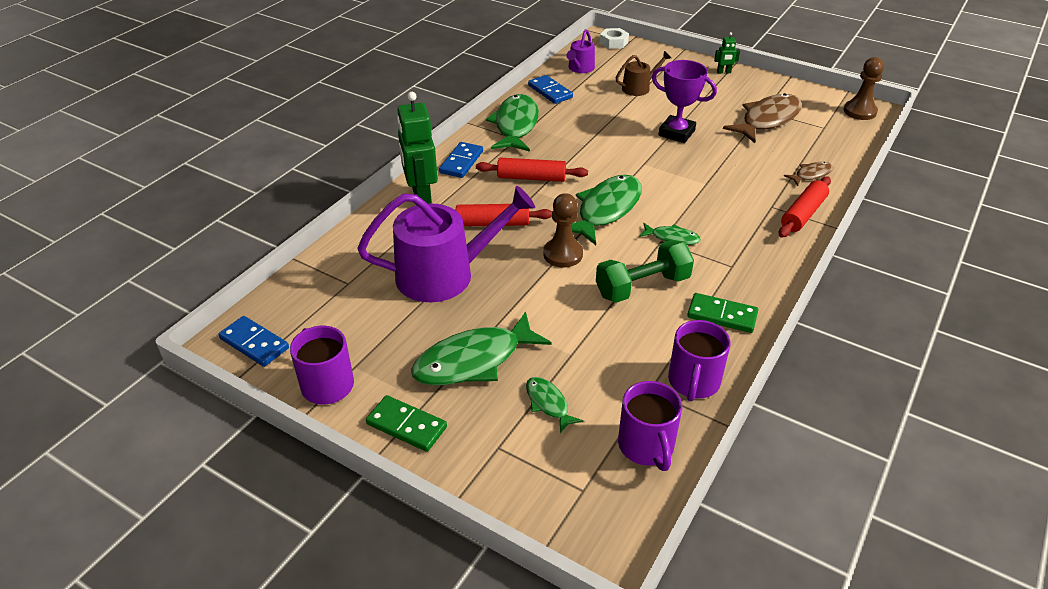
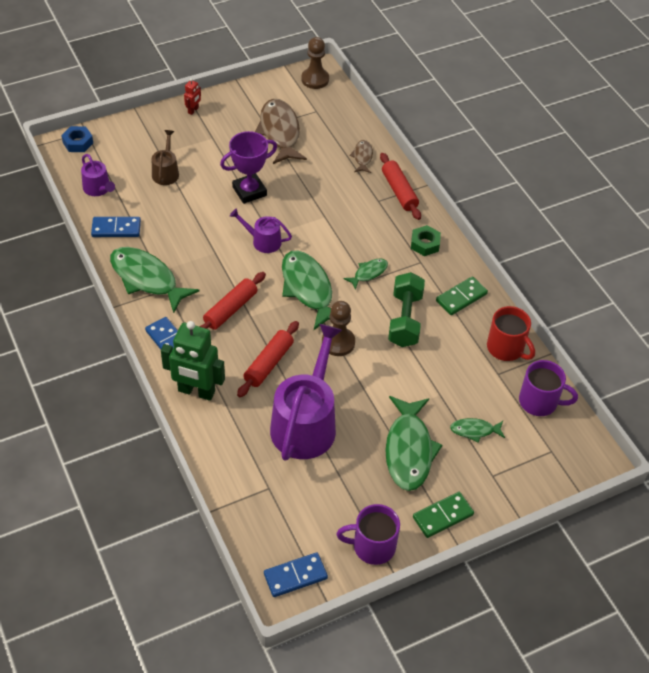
camera: 60 degrees left, 10 degrees up
(613, 42) = (78, 142): white nut -> blue nut
(630, 163) = (263, 241): none -> purple watering can
(693, 382) = (506, 348): purple mug -> red mug
(723, 72) = (193, 110): green robot -> red robot
(759, 259) = (425, 244): none -> green nut

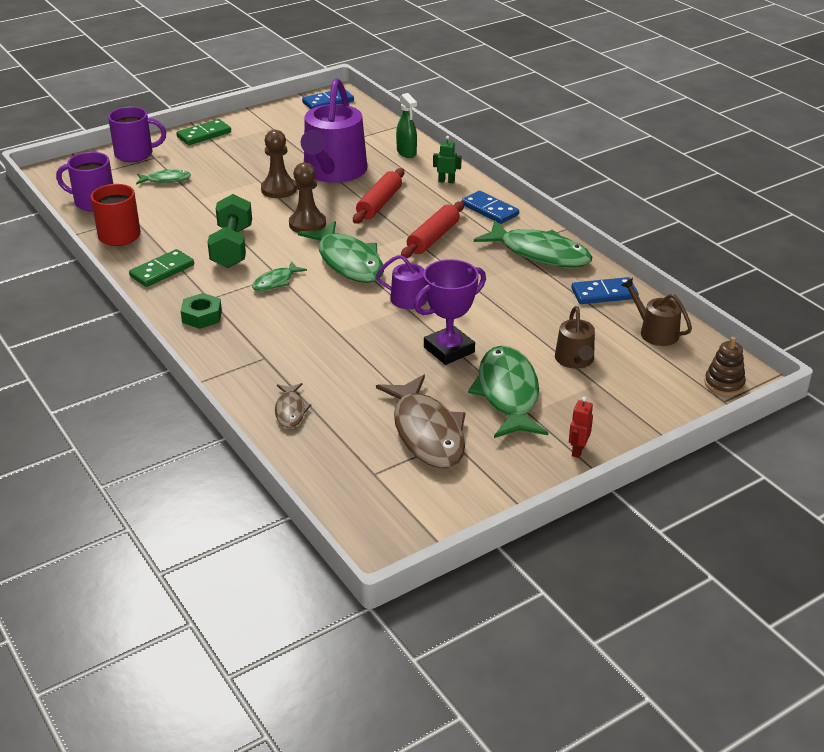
camera: 175 degrees right, 15 degrees down
(78, 142) = (724, 384): blue nut -> brown stacking toy
(98, 189) = (655, 332): purple watering can -> brown watering can
(196, 391) = (446, 181): green robot -> green robot, size x0.45
(224, 448) = (406, 153): none -> green spray bottle
(315, 79) = (386, 530): brown pawn -> brown pawn (279, 189)
(372, 546) = (266, 118): purple mug -> purple mug (135, 154)
(399, 191) = (234, 371): red rolling pin -> none
(409, 450) = (232, 164): green fish -> green fish (508, 394)

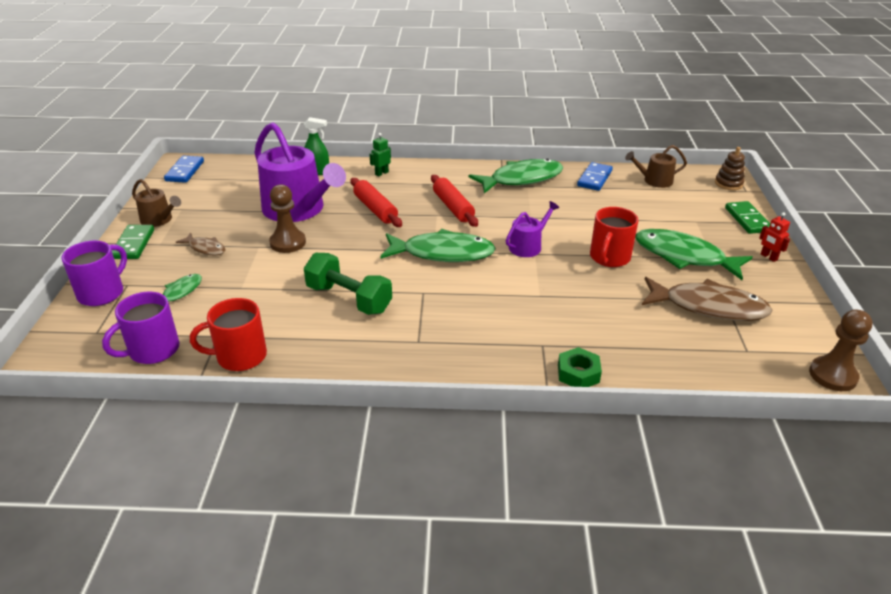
camera: 55 degrees left, 0 degrees up
(162, 271) = (339, 352): green domino -> green domino (747, 219)
(202, 316) = (443, 356): green nut -> green nut (578, 373)
(276, 282) = (432, 297): green fish -> none
(290, 410) = (633, 360): brown fish -> brown fish (205, 248)
(307, 224) = (362, 250): brown pawn -> brown pawn (832, 375)
(449, 350) = (609, 258): purple trophy -> red mug
(489, 210) = (443, 174): blue domino -> none
(575, 360) = (663, 218): brown watering can -> brown watering can (159, 220)

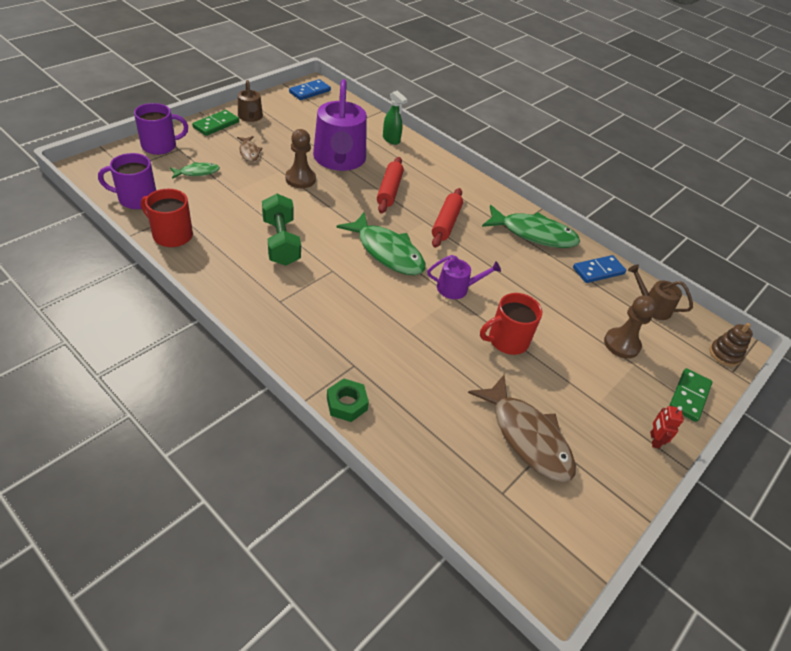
camera: 35 degrees right, 10 degrees up
(381, 173) = (433, 166): green robot -> none
(684, 256) = (573, 384): green fish -> none
(832, 375) = (545, 572): brown pawn -> brown pawn (621, 344)

